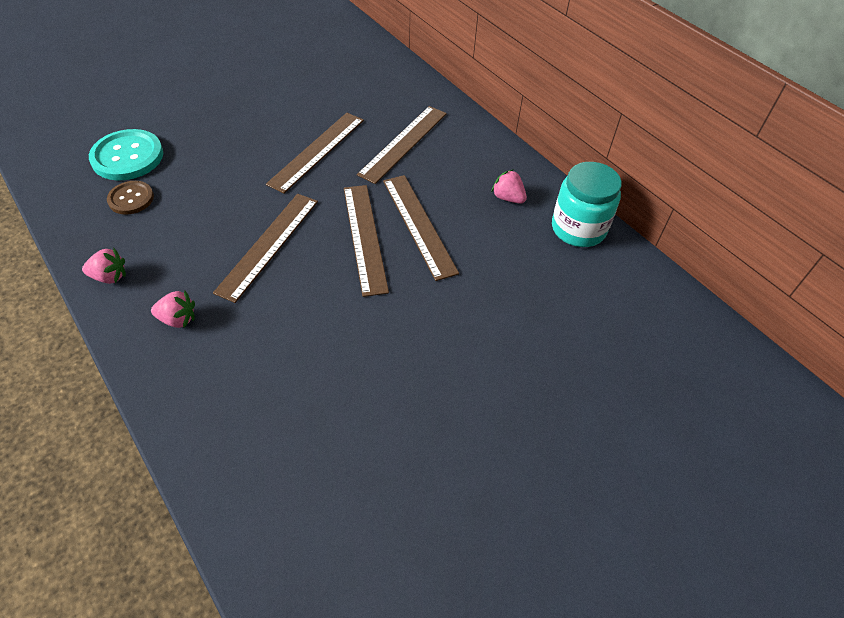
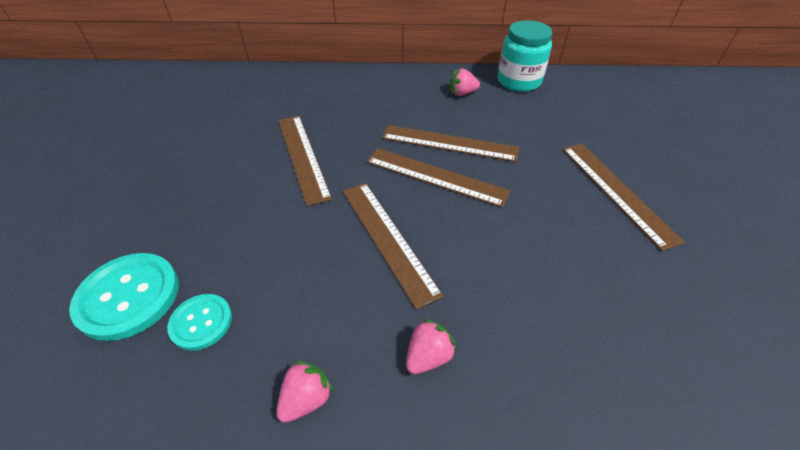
camera: 50 degrees left, 5 degrees down
(131, 199) = (201, 322): brown button -> turquoise button
(403, 143) = (351, 110): brown ruler -> brown ruler (616, 191)

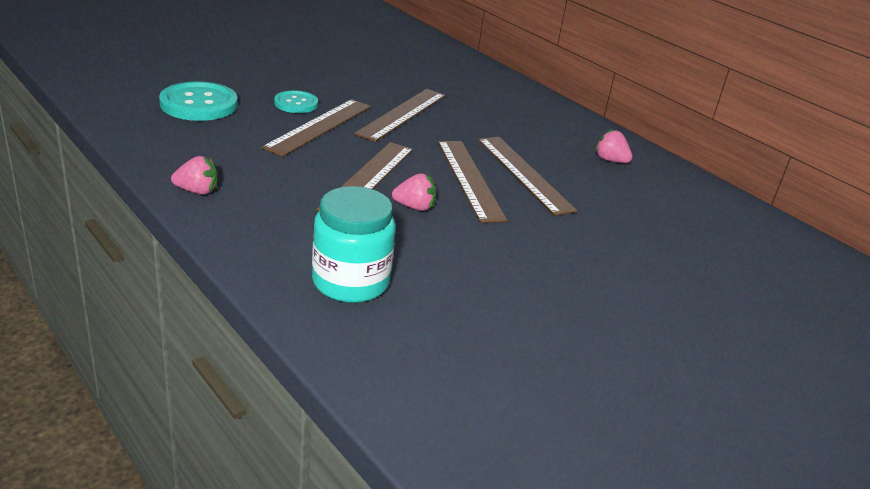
camera: 45 degrees right, 15 degrees down
(201, 322) = (209, 135): turquoise button -> turquoise button (296, 103)
(428, 356) = (281, 228): pink strawberry -> pink strawberry (414, 207)
(519, 81) = (689, 187): turquoise jar -> turquoise jar (350, 282)
(616, 191) = (599, 284): brown ruler -> brown ruler (319, 126)

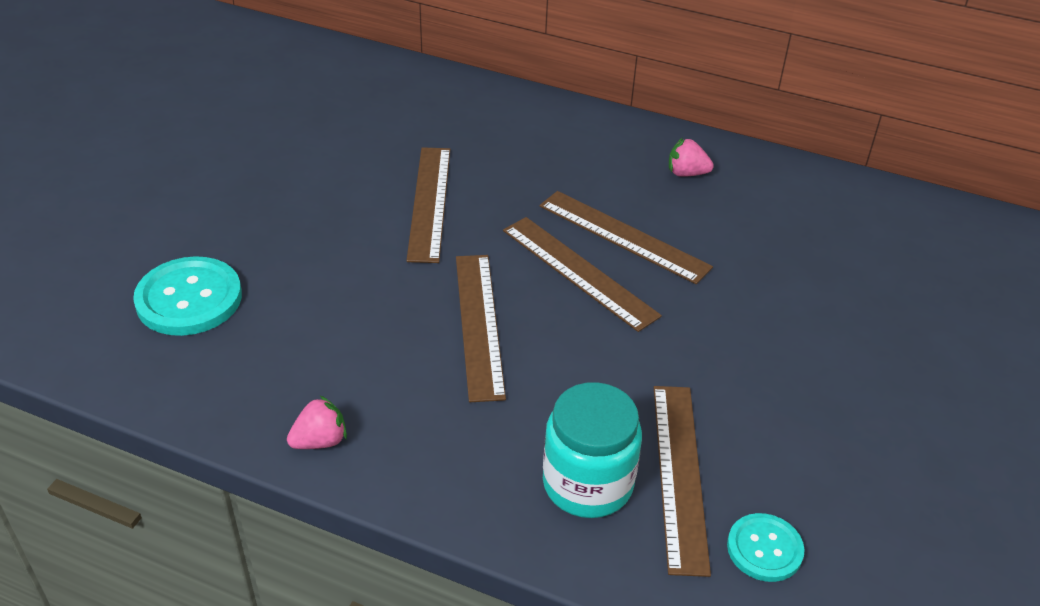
camera: 25 degrees left, 10 degrees up
(296, 103) = (300, 242): turquoise button -> turquoise button (764, 549)
(319, 126) = (359, 268): brown ruler -> brown ruler (679, 475)
(414, 207) = (560, 343): pink strawberry -> none

